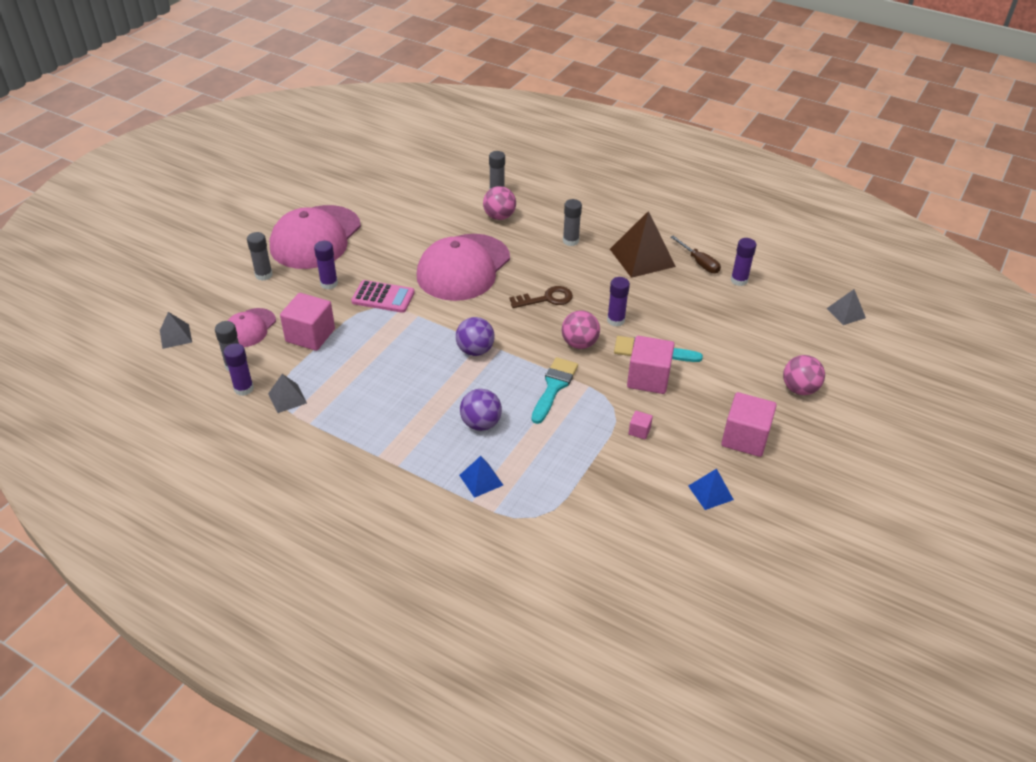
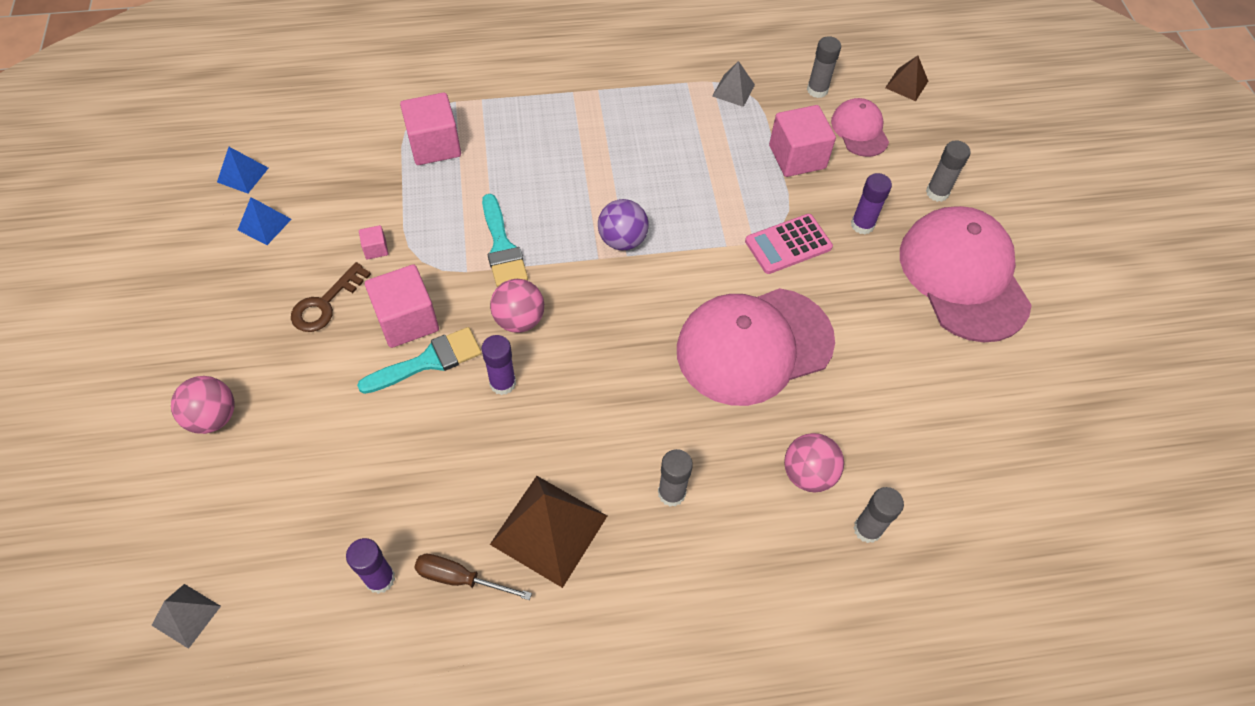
camera: 140 degrees right, 15 degrees up
(175, 336) = (906, 84): grey pyramid -> brown pyramid
(243, 388) = (780, 77): purple glue stick -> none
(463, 268) = (754, 346): pink cap -> pink cap turned 105 degrees counterclockwise
(481, 423) = (538, 166): purple ball -> none
(481, 480) = (490, 118): blue pyramid -> blue pyramid (243, 175)
(546, 299) = (612, 363): brown key -> brown key (325, 304)
(745, 438) = (255, 307): pink cube -> pink cube (434, 145)

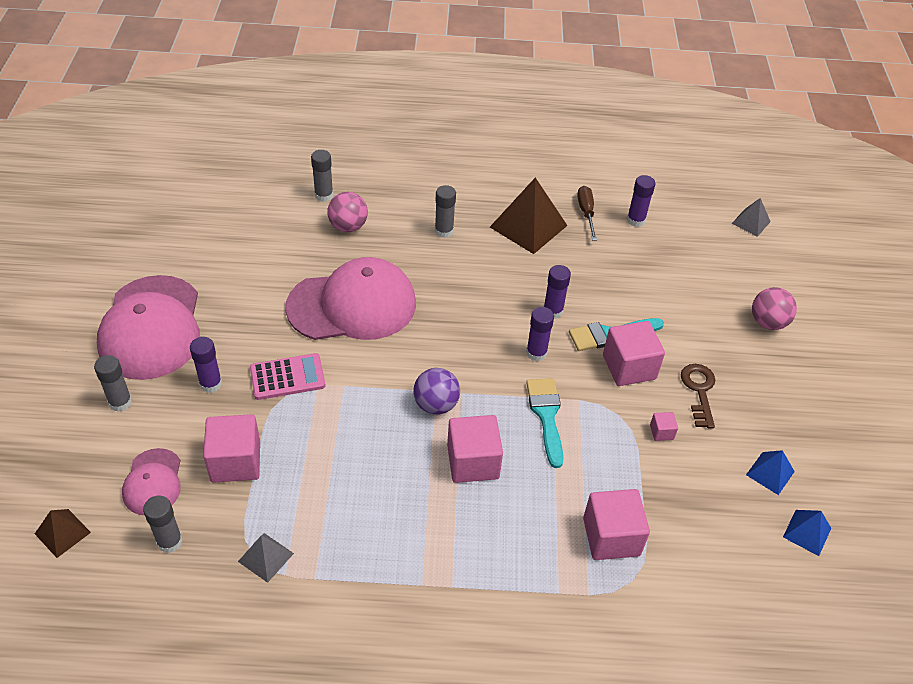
camera: 170 degrees left, 10 degrees down
(325, 304) = (699, 391): brown key -> brown key turned 45 degrees counterclockwise
(460, 578) = (586, 213): brown screwdriver -> brown screwdriver turned 120 degrees counterclockwise
(519, 320) = (536, 353): pink ball -> purple glue stick
(572, 190) = (473, 462): none -> pink cube

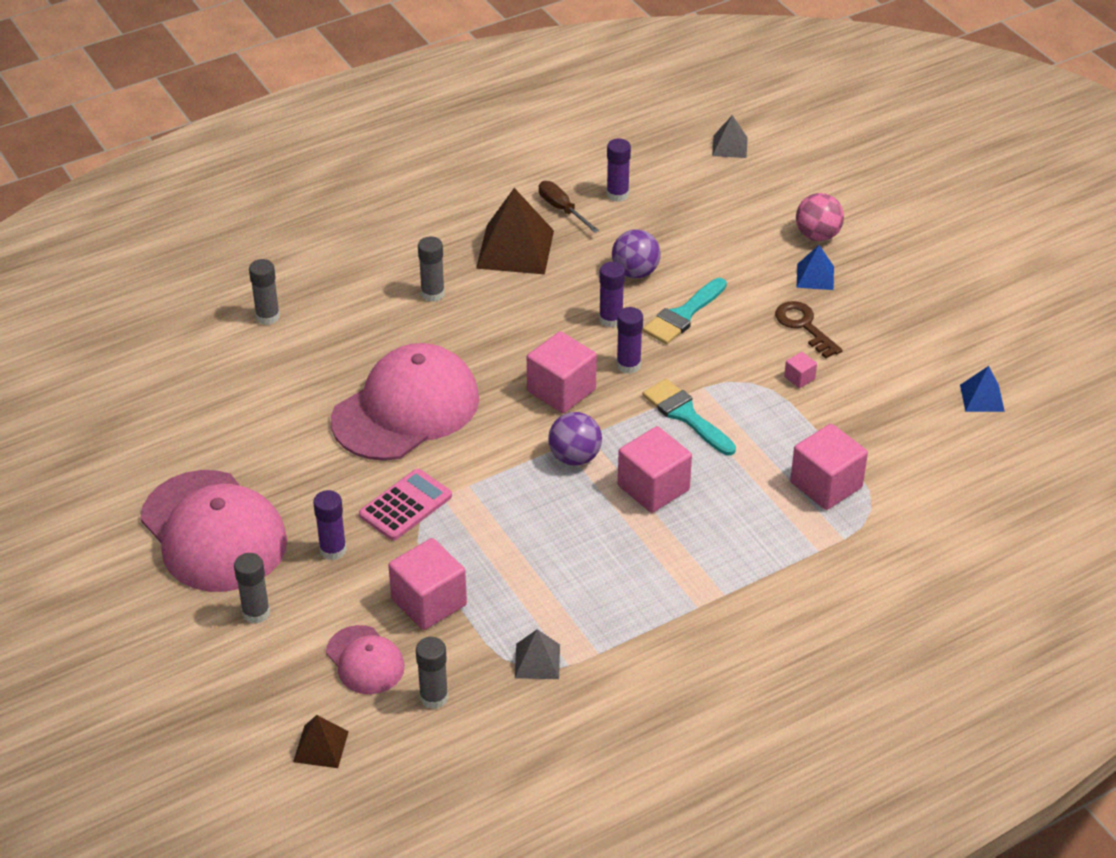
camera: 30 degrees left, 5 degrees down
(348, 226) = (326, 336): pink ball -> none
(601, 284) = (635, 272): none -> purple ball
(629, 367) = (725, 336): pink cube -> pink cube (561, 390)
(770, 473) = (917, 365): blue pyramid -> blue pyramid (815, 276)

